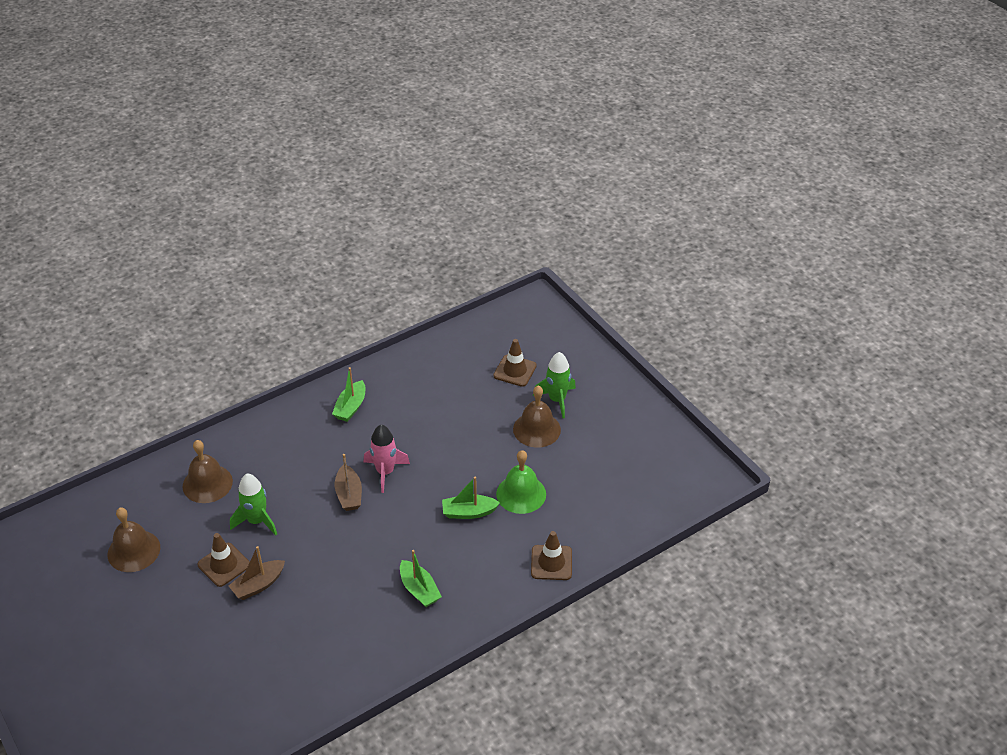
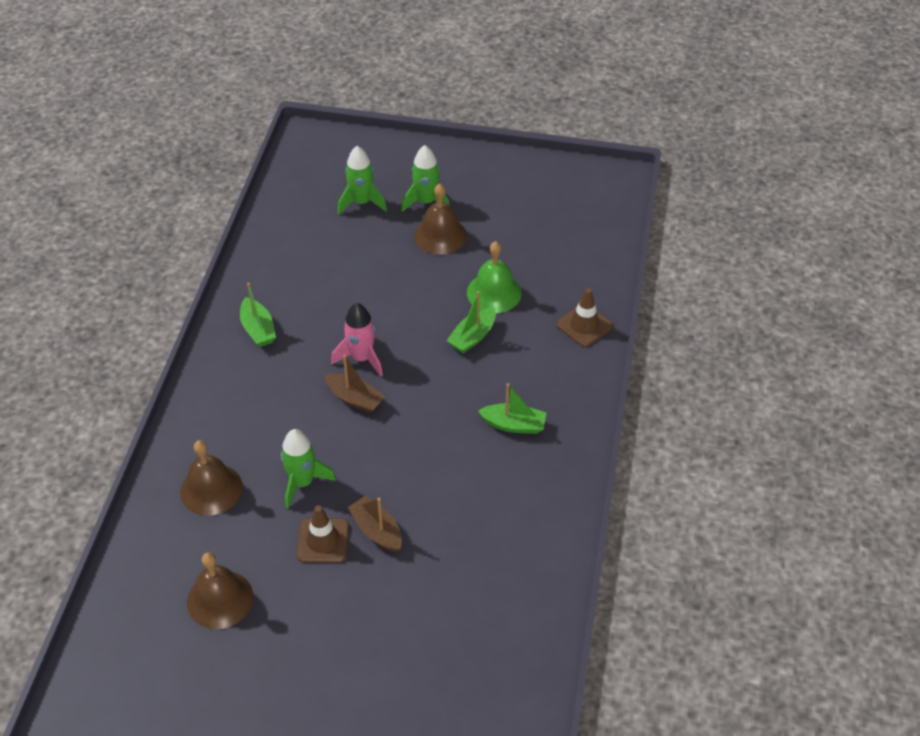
camera: 45 degrees left, 5 degrees up
(258, 585) = (377, 531): brown boat -> brown boat turned 135 degrees clockwise
(515, 371) = (361, 202): brown traffic cone -> green rocket

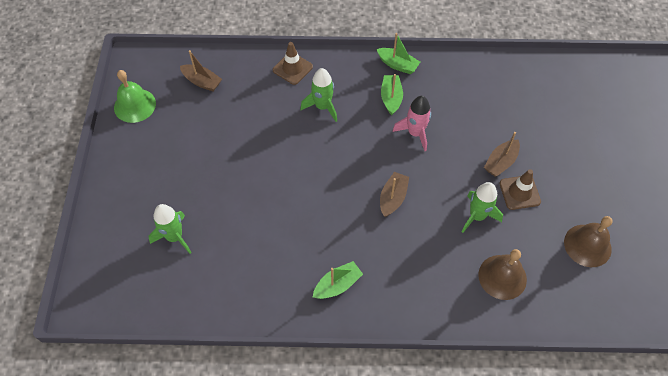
camera: 100 degrees left, 10 degrees up
(361, 358) = (352, 201): pink rocket -> pink rocket (415, 133)
(426, 202) = (170, 187): green rocket -> green rocket (322, 107)
(440, 235) = (210, 170): brown bell -> none
(472, 337) = (316, 133): green boat -> green boat (397, 65)
(494, 292) = (269, 125): green bell -> green bell (135, 105)
(575, 236) = (202, 82): none -> brown boat

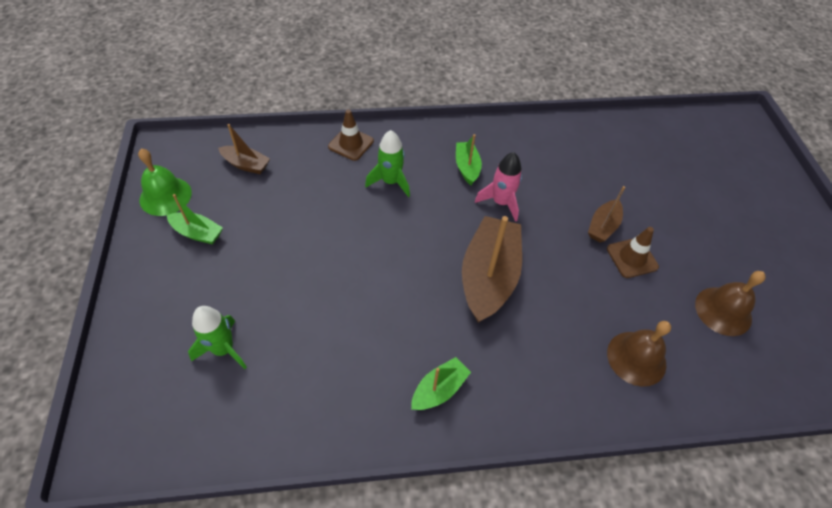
camera: 10 degrees left, 5 degrees down
(393, 198) = (488, 277): brown boat -> brown boat, size x1.96
(397, 65) = (468, 133): green boat -> green boat (197, 233)
(477, 216) = (590, 289): green rocket -> none

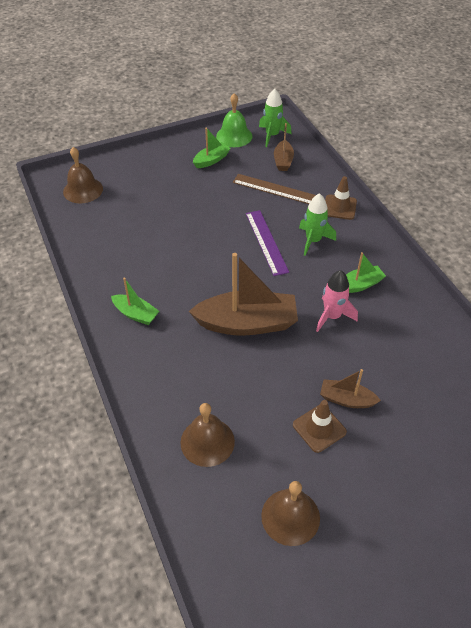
camera: 75 degrees right, 5 degrees down
(159, 410) = (83, 190): none -> brown bell
(197, 233) = (211, 160): green boat -> green boat turned 135 degrees counterclockwise
(223, 349) = (130, 201): green rocket -> green rocket (272, 135)
(290, 188) = (274, 189): none -> brown ruler
(374, 222) = (266, 242): none -> purple ruler

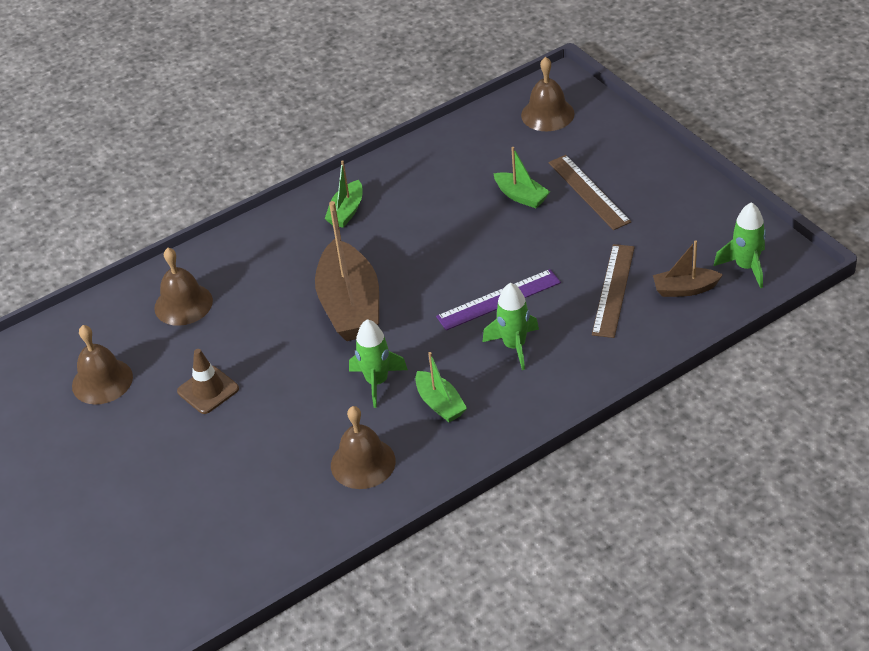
camera: 85 degrees right, 5 degrees down
(176, 184) = (588, 192): none -> brown ruler
(211, 160) = (656, 214): green boat -> green boat (521, 196)
(234, 136) = (726, 226): green bell -> none
(332, 316) = (377, 382): pink rocket -> green rocket
(339, 207) = (596, 366): brown traffic cone -> none
(346, 399) = (250, 409): brown boat -> none
(410, 333) = (363, 463): none -> brown bell

